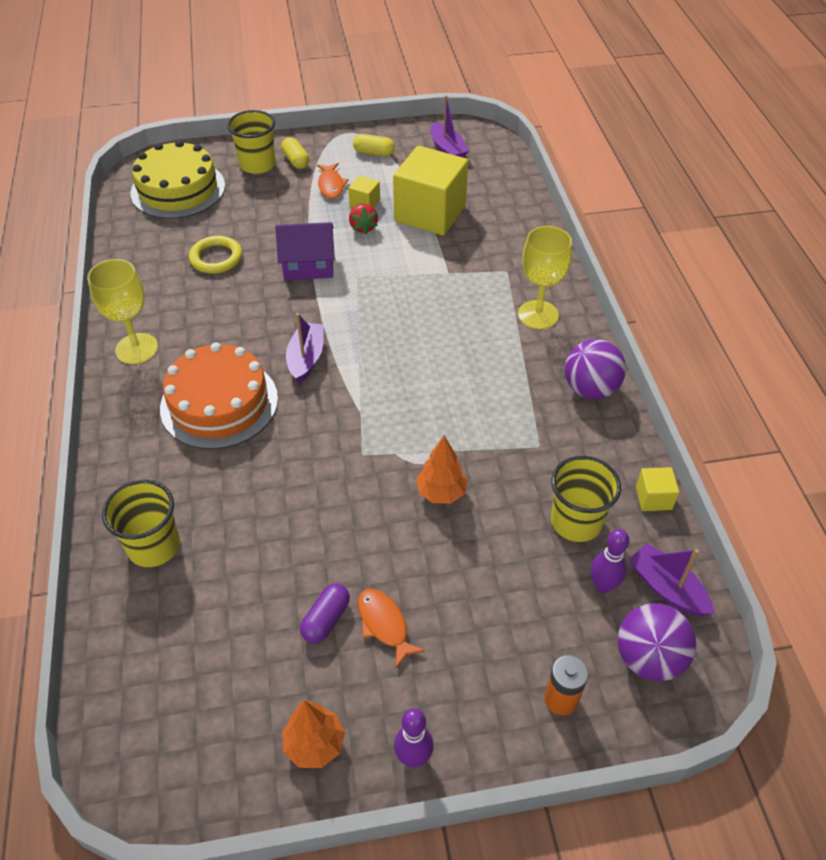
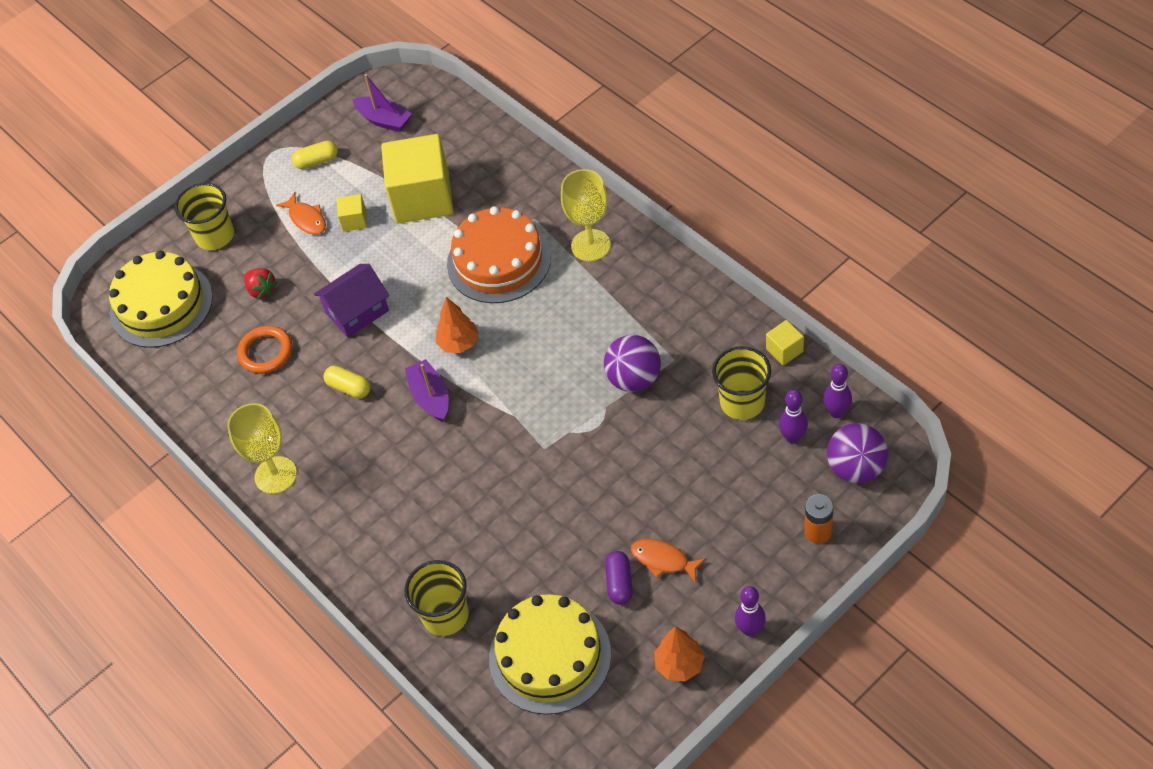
camera: 25 degrees left, 5 degrees up
(205, 647) = (550, 656): none -> yellow cake
(216, 258) = (266, 352): yellow ring -> orange ring
(219, 403) = (392, 477): orange cake -> orange cake (499, 261)
(296, 161) = (249, 211): yellow capsule -> yellow capsule (349, 388)
(363, 227) = (373, 246): red strawberry -> red strawberry (262, 290)
(441, 492) = (628, 441): orange tree -> orange tree (459, 343)
(590, 389) = (678, 288): purple ball -> purple ball (634, 379)
(666, 588) = (836, 412): purple boat -> purple bowling pin

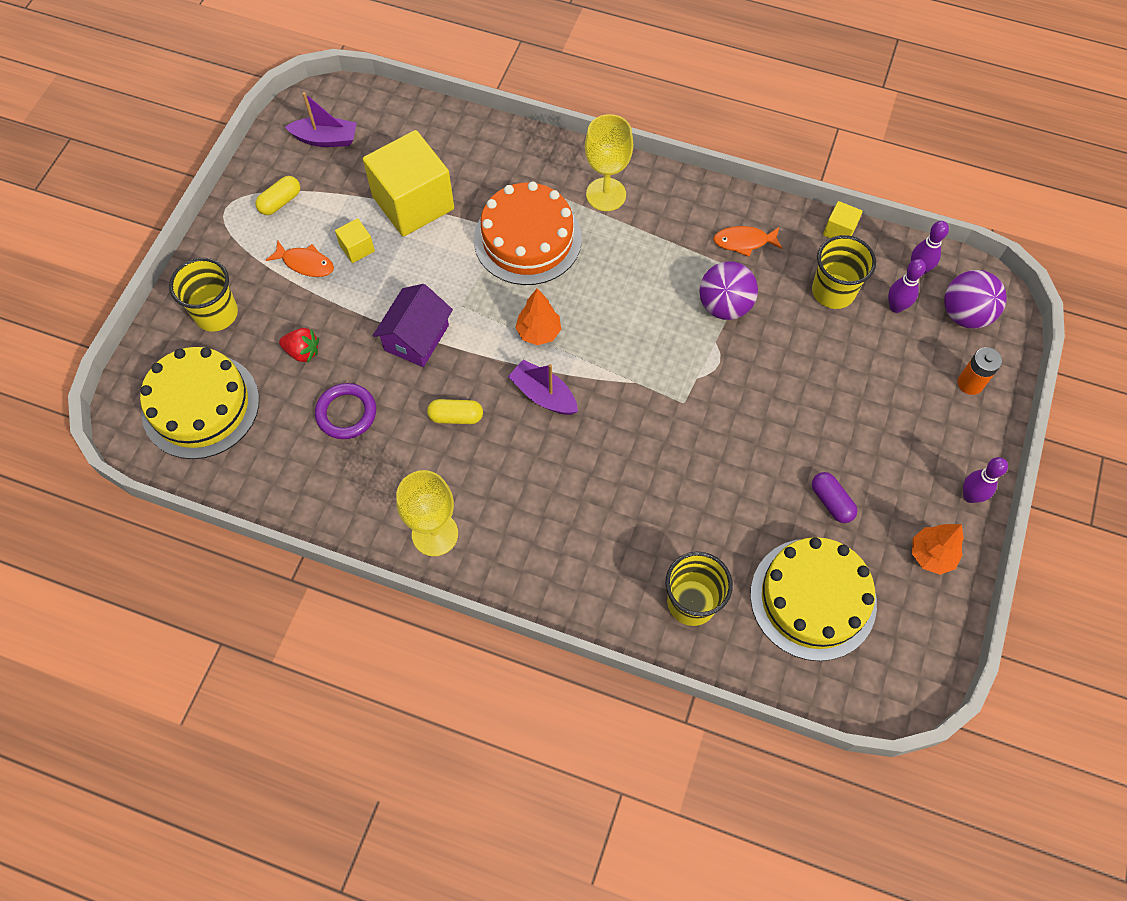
camera: 35 degrees left, 10 degrees up
(266, 352) = (346, 413): orange ring -> purple ring
(663, 560) = (856, 464): orange fish -> orange fish (744, 242)

